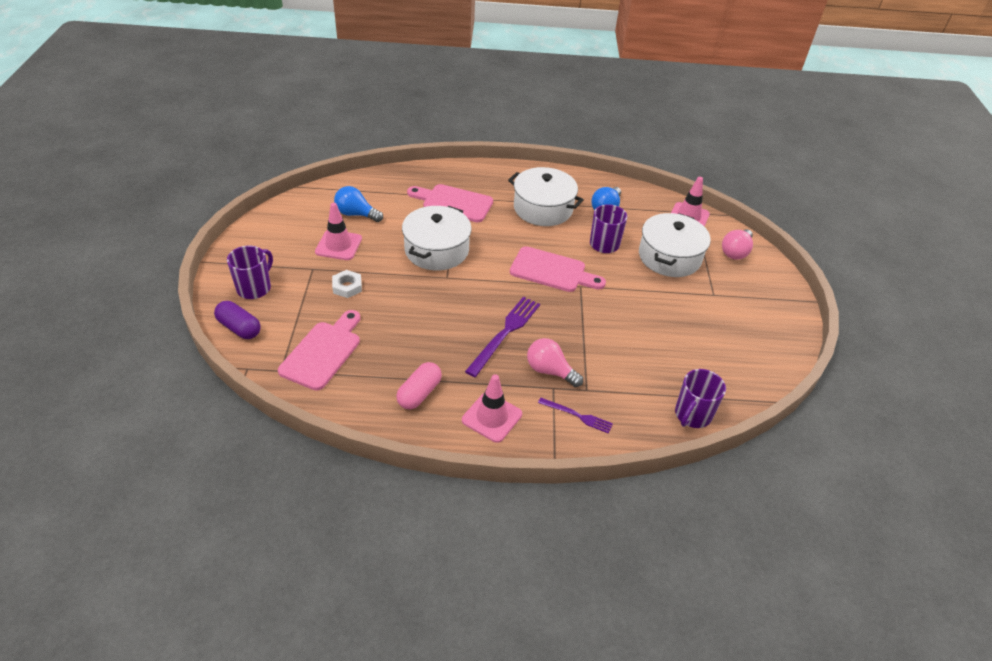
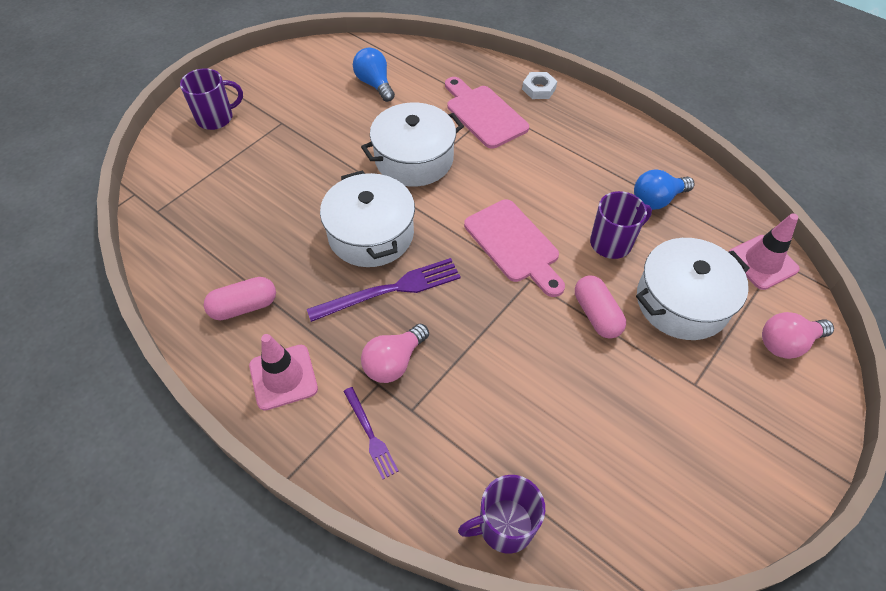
camera: 40 degrees right, 10 degrees up
(239, 328) = (166, 151): purple capsule -> none
(323, 352) = (207, 213): pink cutting board -> none
(338, 245) = (327, 109): pink traffic cone -> none
(347, 287) = (292, 156): white nut -> white nut (539, 89)
(543, 208) = (578, 164): white pot -> white pot (371, 234)
(550, 371) = (394, 362): pink light bulb -> pink light bulb turned 120 degrees counterclockwise
(634, 286) = (596, 314): none -> pink capsule

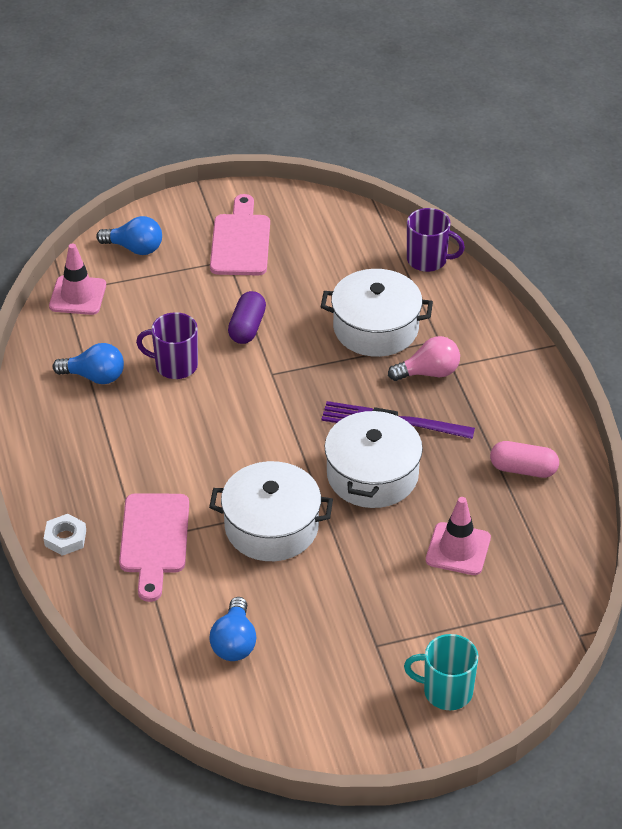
camera: 145 degrees left, 10 degrees down
(216, 118) = (446, 691): purple mug -> turquoise mug
(283, 377) = (520, 403): pink traffic cone -> pink traffic cone (458, 549)
(370, 434) = (479, 340): purple fork -> none
(514, 245) = (256, 404): pink cutting board -> pink cutting board (240, 241)
(596, 314) = (247, 327): pink capsule -> purple capsule
(682, 302) = (174, 304): white pot -> white pot (376, 328)
(787, 343) = (135, 248): pink light bulb -> blue light bulb

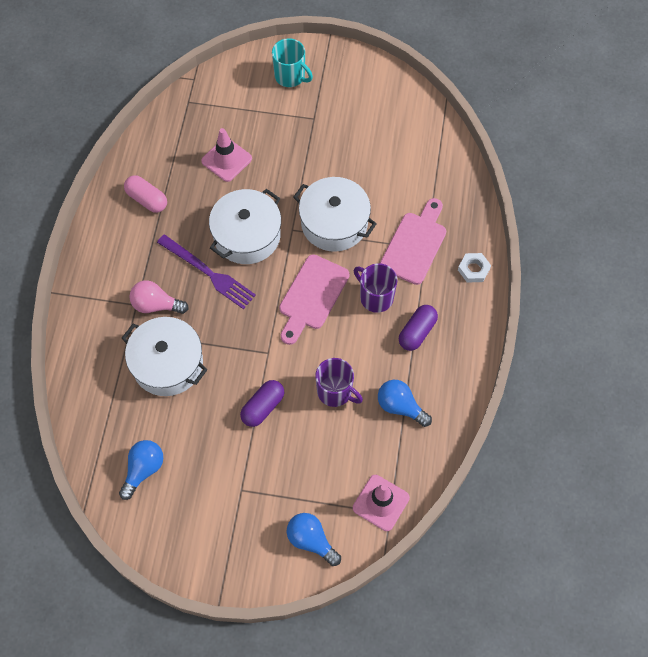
camera: 155 degrees left, 20 degrees up
(108, 450) = (417, 332): none -> purple capsule
(234, 642) = (396, 153): blue light bulb -> blue light bulb (143, 469)
(240, 241) = (220, 508): pink cutting board -> pink cutting board (312, 296)
(428, 260) = (84, 418): purple mug -> purple mug (375, 297)

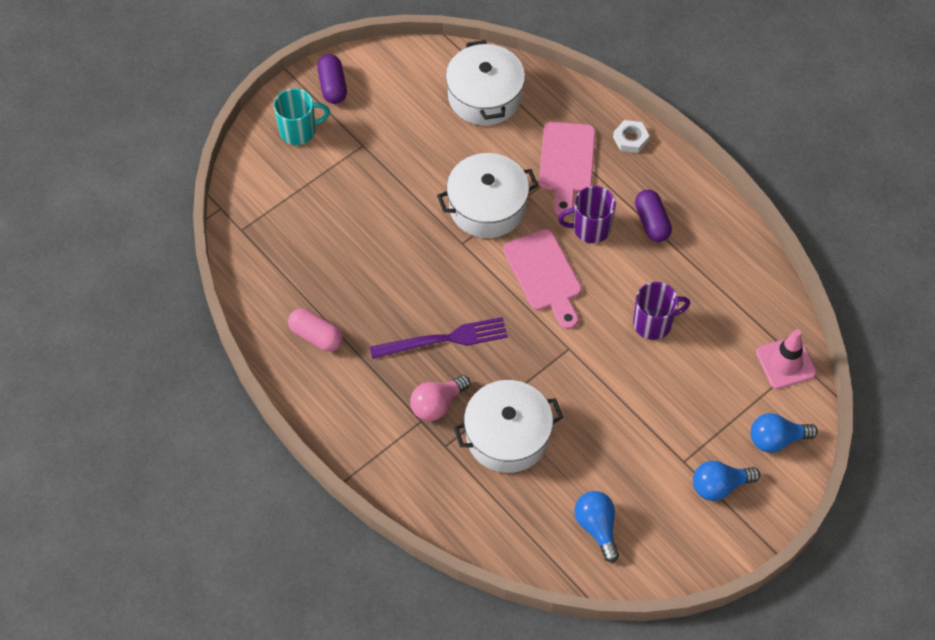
camera: 50 degrees left, 5 degrees down
(147, 199) = (316, 336): pink capsule -> pink capsule turned 45 degrees clockwise
(226, 160) = (338, 243): pink traffic cone -> none
(247, 235) = (434, 282): white pot -> white pot (485, 96)
(263, 407) = (619, 389): purple capsule -> purple capsule (333, 86)
(400, 406) = (710, 285): blue light bulb -> blue light bulb (719, 486)
(415, 244) = (566, 163): pink cutting board -> pink cutting board turned 150 degrees counterclockwise

